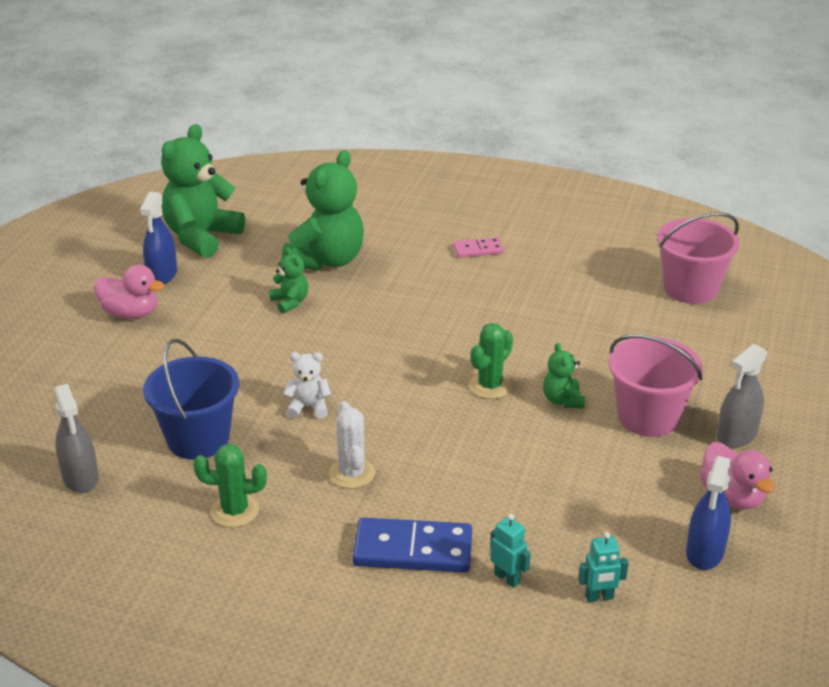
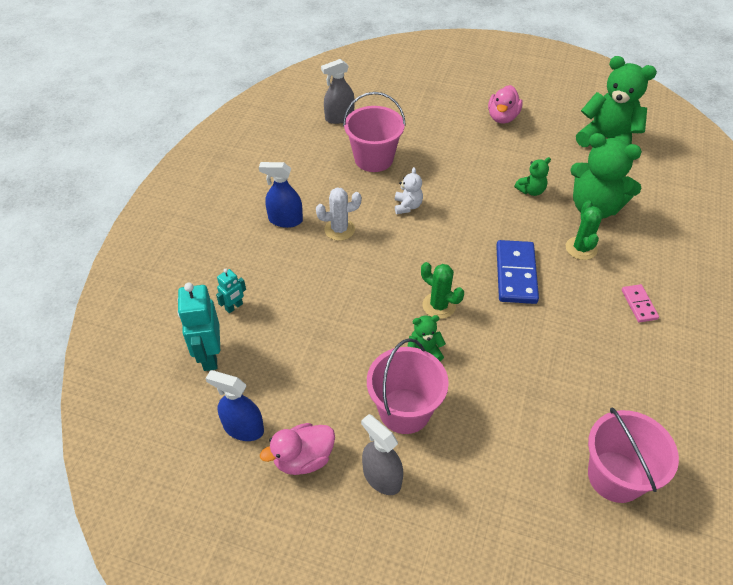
camera: 90 degrees right, 15 degrees up
(162, 274) = (552, 126): blue spray bottle -> blue spray bottle (285, 220)
(198, 439) = (373, 159): blue bucket -> pink bucket
(235, 511) = (307, 179): green cactus -> green cactus (581, 248)
(413, 550) = (265, 260): blue domino -> blue domino (515, 274)
(599, 597) = (209, 356): turquoise robot -> turquoise robot, size x1.86

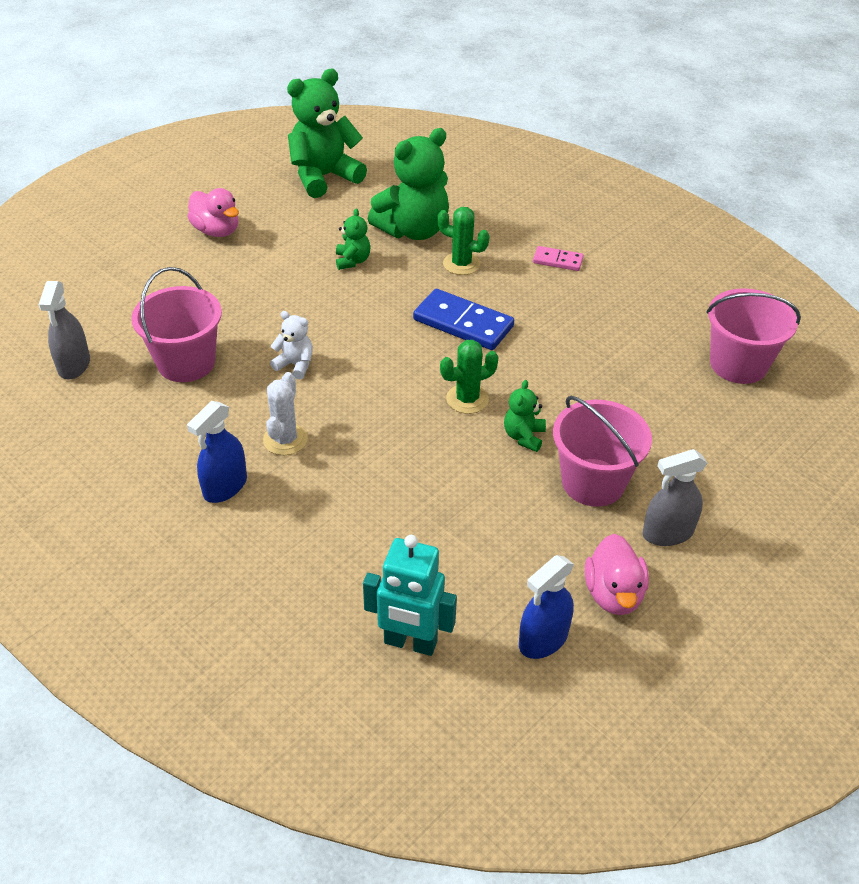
camera: 65 degrees left, 5 degrees down
(234, 307) = (342, 590): turquoise robot -> none

